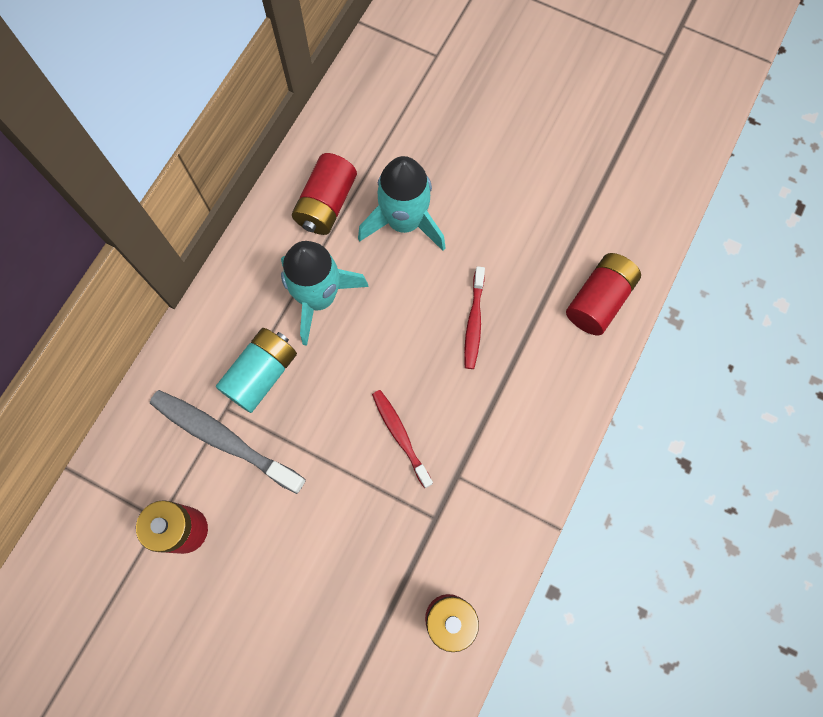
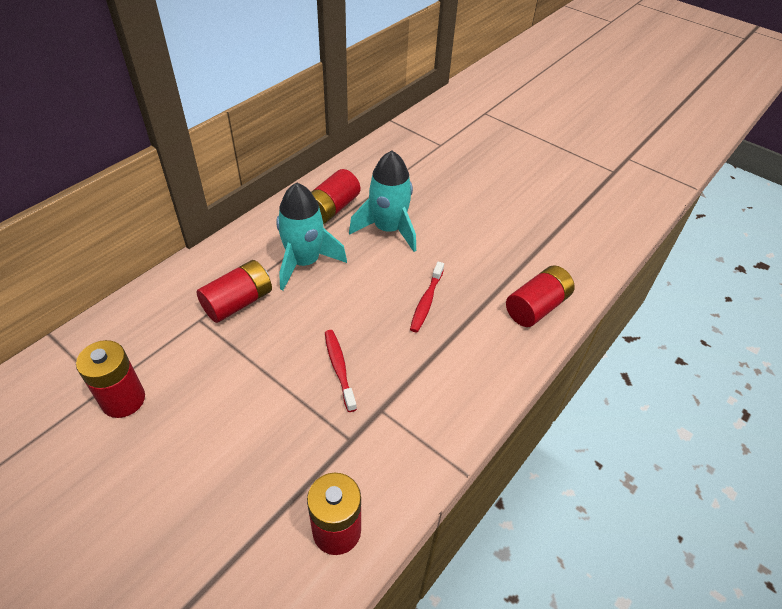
camera: 10 degrees right, 25 degrees down
(224, 439) = (187, 340): grey toothbrush -> none
(261, 374) = (238, 302): turquoise battery -> red battery

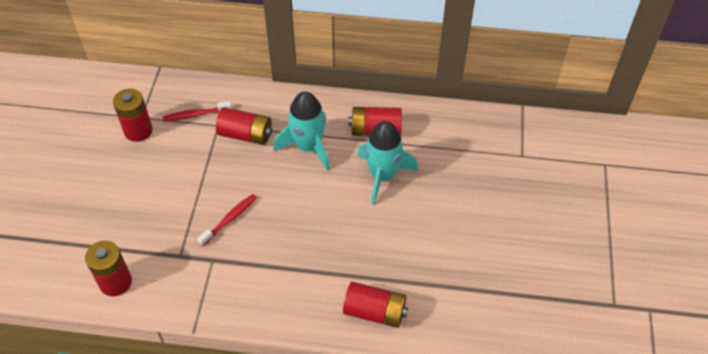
camera: 60 degrees right, 5 degrees up
(426, 302) = (325, 237): red toothbrush -> red toothbrush (195, 115)

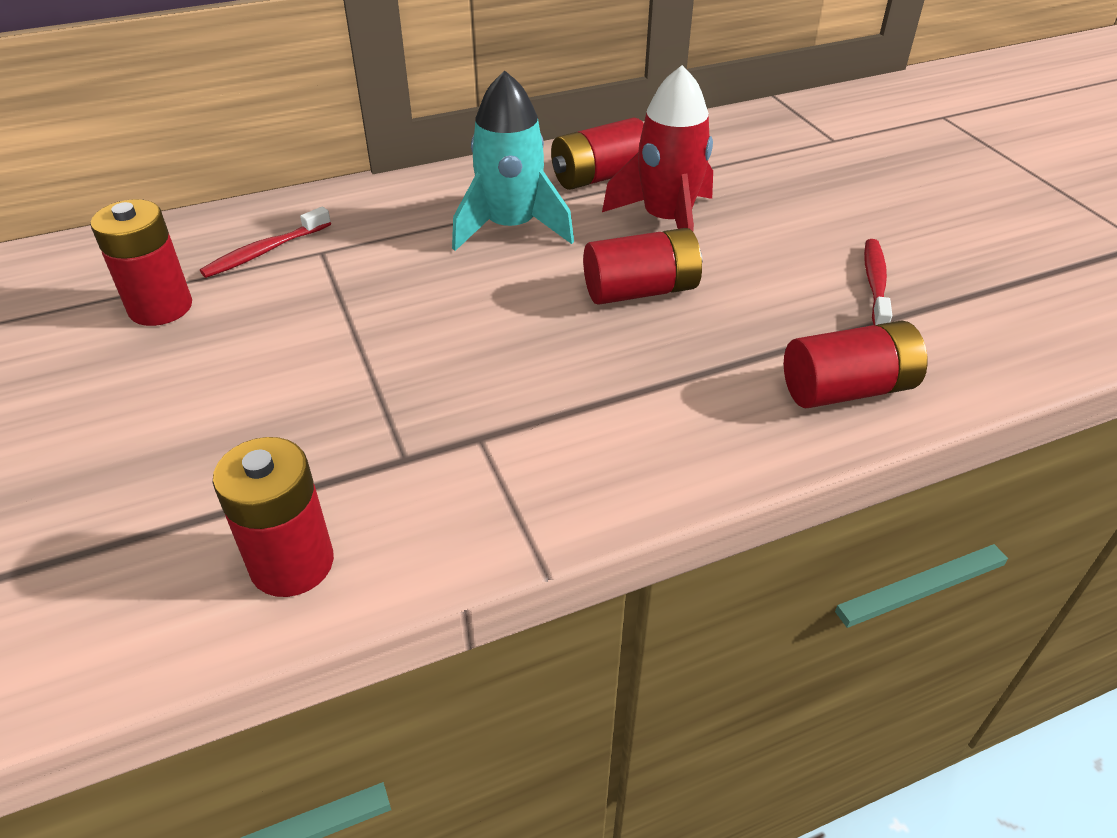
camera: 30 degrees left, 10 degrees down
(230, 219) = (459, 365): red toothbrush -> red toothbrush (875, 284)
(246, 135) = (385, 247): red battery -> red battery (641, 291)
(382, 176) = (666, 221): turquoise rocket -> red rocket

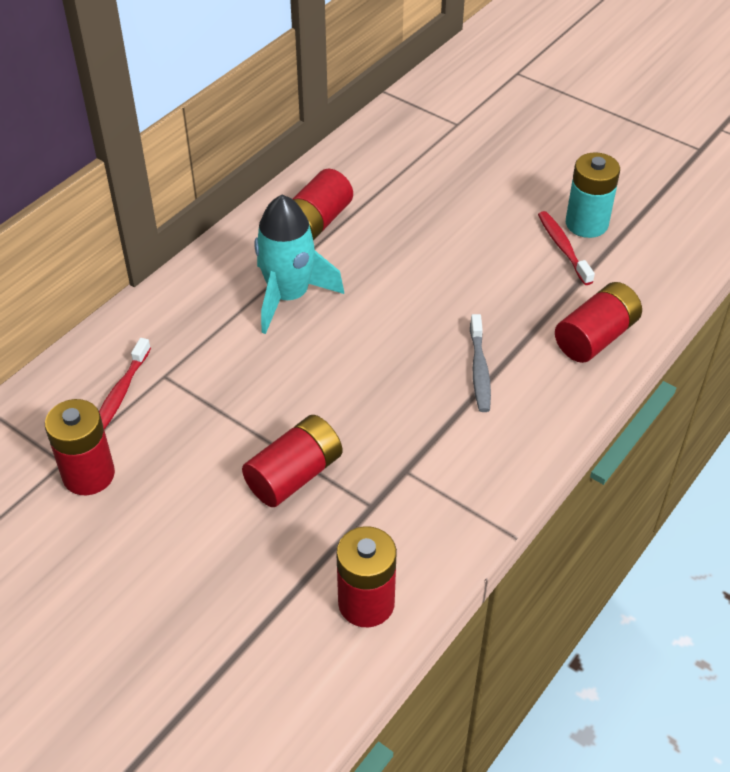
camera: 30 degrees left, 5 degrees up
(641, 291) = (421, 314): red battery -> red battery (294, 475)
(663, 369) = (479, 370): none -> grey toothbrush
(666, 221) = (394, 247): red rocket -> none
(926, 270) = (586, 224): none -> turquoise battery

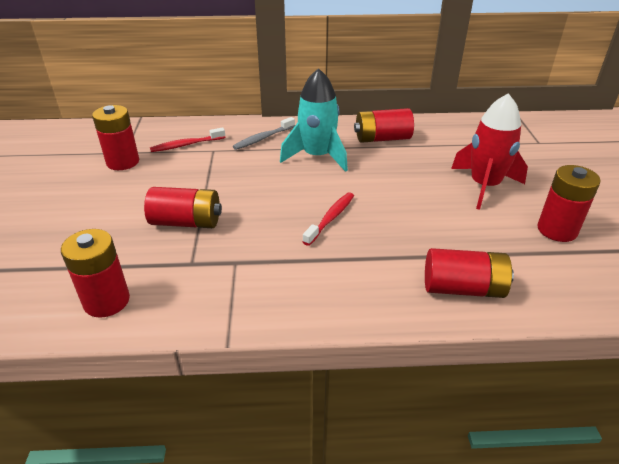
camera: 50 degrees right, 10 degrees down
(479, 370) = (357, 250): grey toothbrush -> grey toothbrush (263, 138)
(481, 216) = (484, 186): none -> red rocket
(563, 247) = (517, 231): red toothbrush -> red toothbrush (331, 218)
(586, 224) = (557, 230): turquoise battery -> red battery

